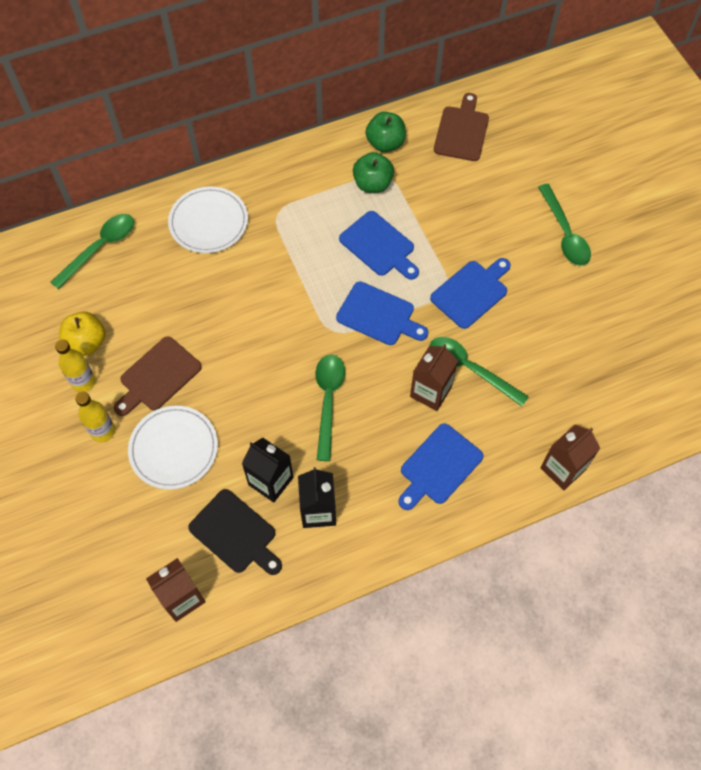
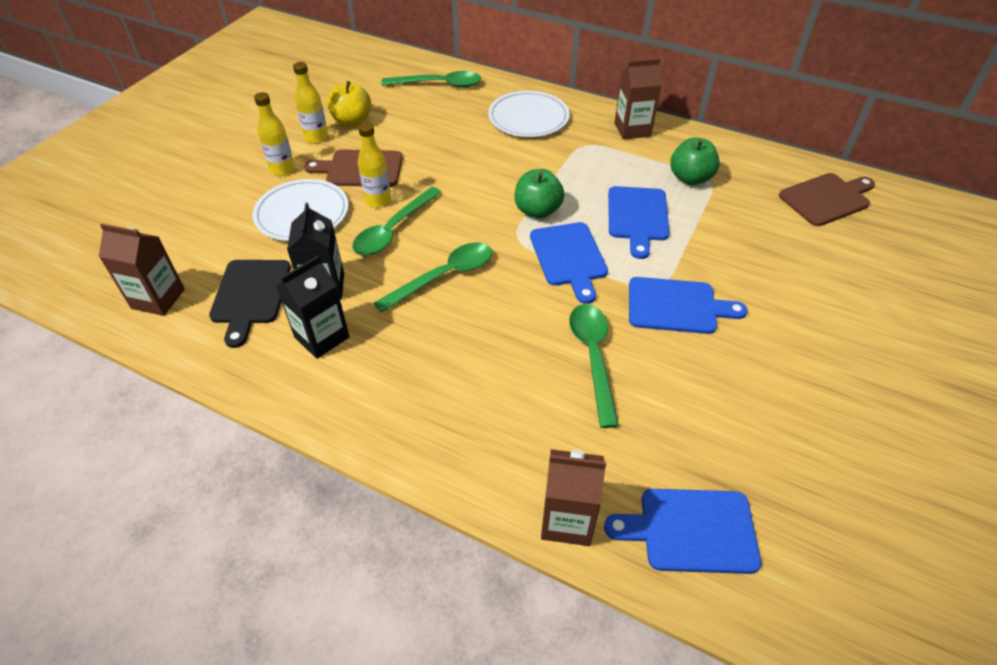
camera: 50 degrees right, 15 degrees down
(208, 389) = (378, 201): none -> yellow bottle
(385, 143) = (739, 162): green apple -> green apple (537, 210)
(430, 392) = (533, 342): brown carton -> brown carton (632, 129)
(439, 467) = (456, 400): blue cutting board -> blue cutting board (691, 530)
(564, 233) = (842, 337): green spoon -> green spoon (393, 230)

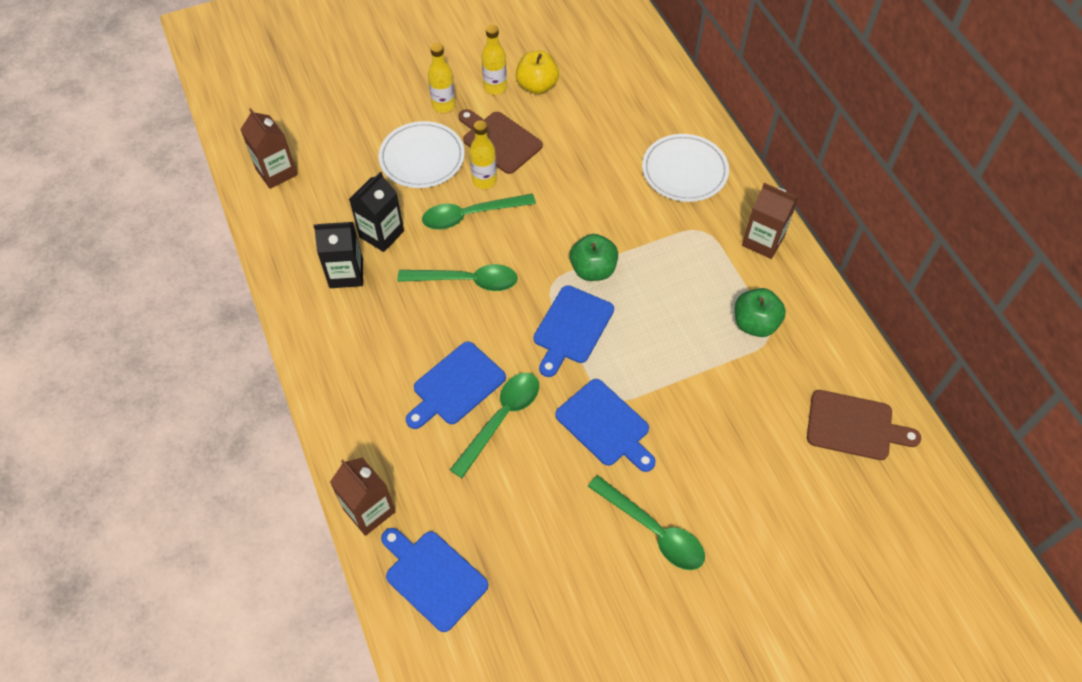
camera: 40 degrees right, 10 degrees up
(250, 295) = (331, 208): black cutting board -> none
(439, 84) = (645, 86): green spoon -> green spoon (653, 530)
(637, 217) = (665, 329): blue cutting board -> blue cutting board (456, 386)

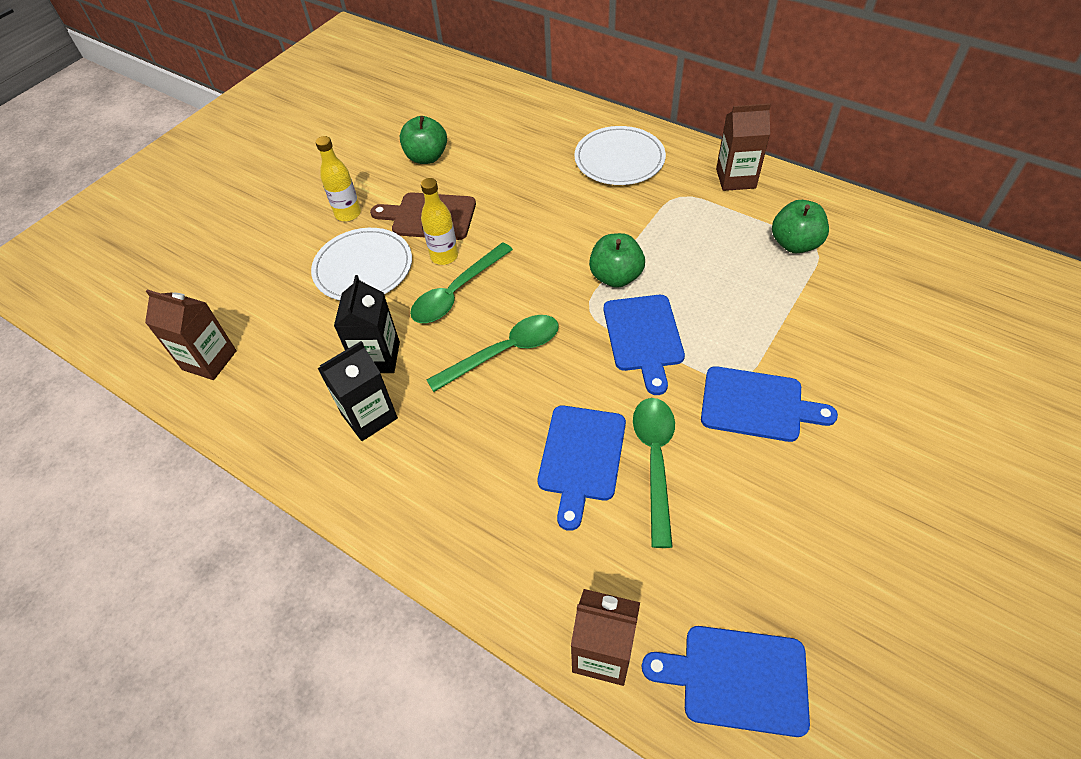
camera: 30 degrees left, 5 degrees down
(495, 87) = (387, 176): yellow bottle -> none
(537, 86) = (426, 157): yellow apple -> green apple
(653, 530) = (894, 474): green spoon -> none
(854, 426) = (953, 278): brown cutting board -> none

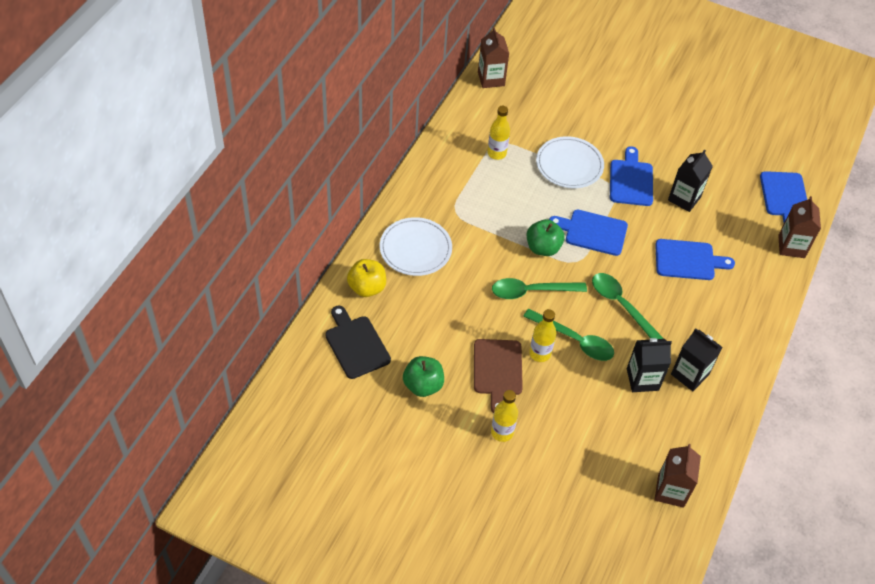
camera: 105 degrees left, 0 degrees up
(363, 267) = (561, 407): white plate -> white plate (569, 165)
(490, 112) = (356, 344): none -> black cutting board
(565, 121) = (367, 287): none -> yellow apple
(644, 337) = (592, 232): blue cutting board -> blue cutting board turned 150 degrees counterclockwise
(655, 461) = (680, 226): green spoon -> green spoon (531, 291)
(720, 480) = (684, 198): none -> black carton
(735, 178) = (432, 180): brown carton -> brown carton (491, 79)
(794, 244) = (496, 153): green apple -> yellow bottle

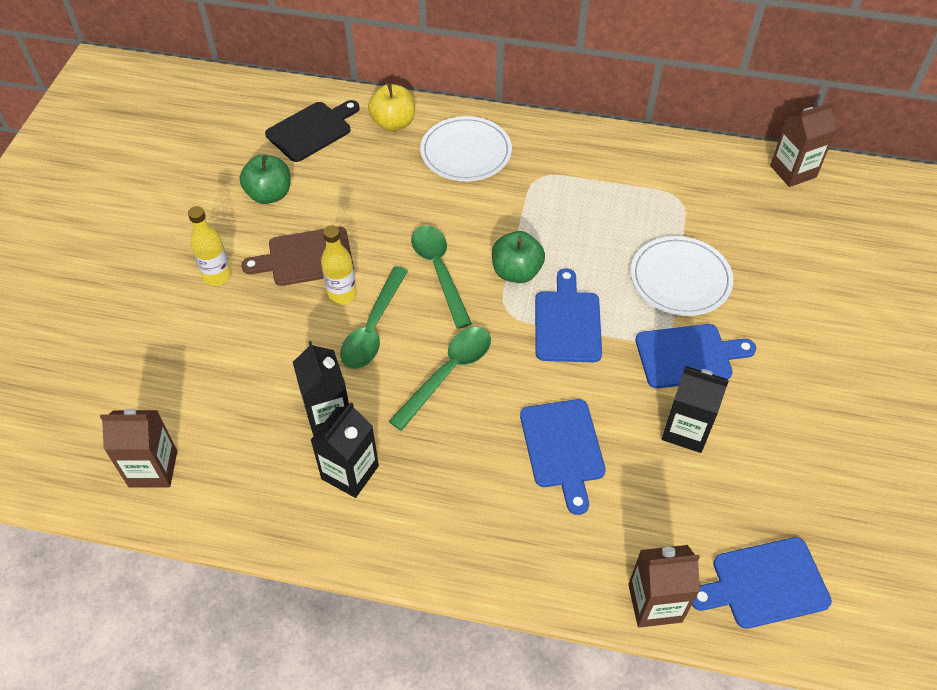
camera: 80 degrees right, 0 degrees up
(496, 153) = (659, 199): yellow bottle -> none

